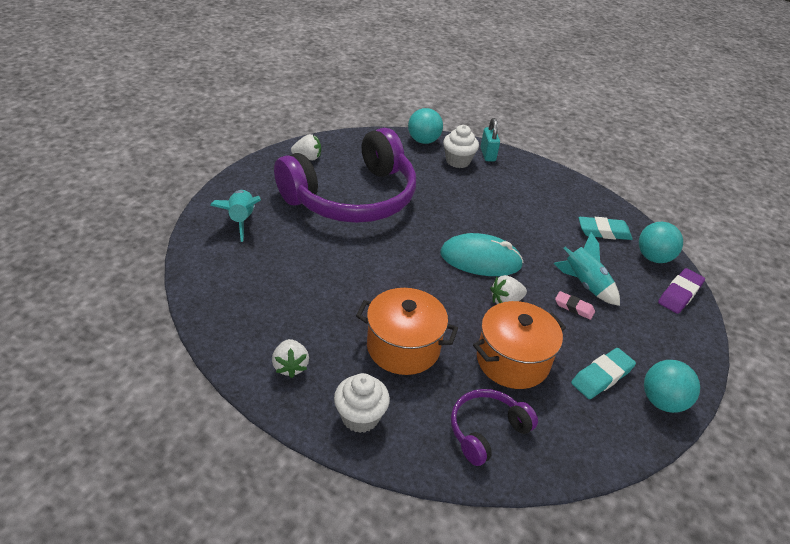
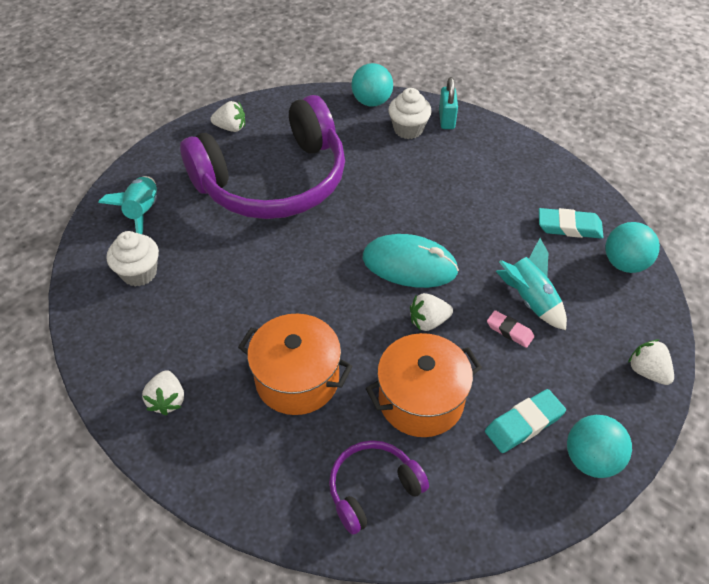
camera: 10 degrees right, 10 degrees up
(360, 417) = (233, 466): white cupcake -> white cupcake (139, 273)
(679, 294) = (646, 314): purple eraser -> none
(690, 335) = (647, 371): none -> white strawberry

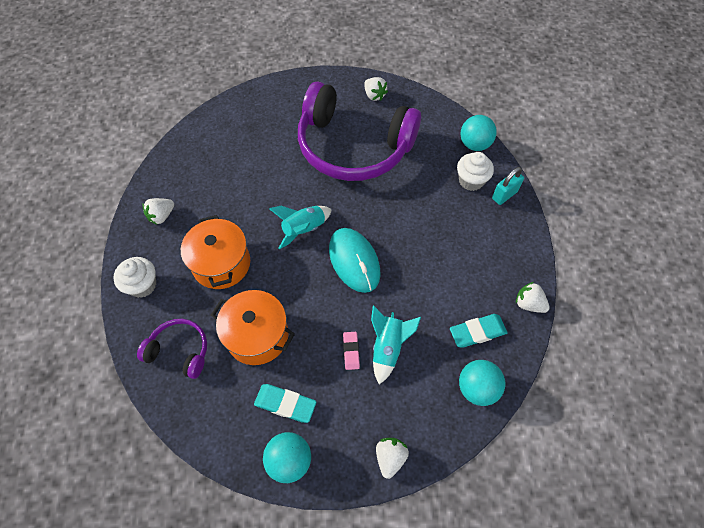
camera: 50 degrees right, 10 degrees up
(139, 273) = (230, 140): white cupcake -> white cupcake (142, 285)
(142, 212) = (271, 108): turquoise rocket -> turquoise rocket (304, 229)
(428, 321) = (318, 301): white strawberry -> white strawberry (528, 304)
(569, 227) = (477, 332): turquoise eraser -> turquoise eraser turned 75 degrees counterclockwise

